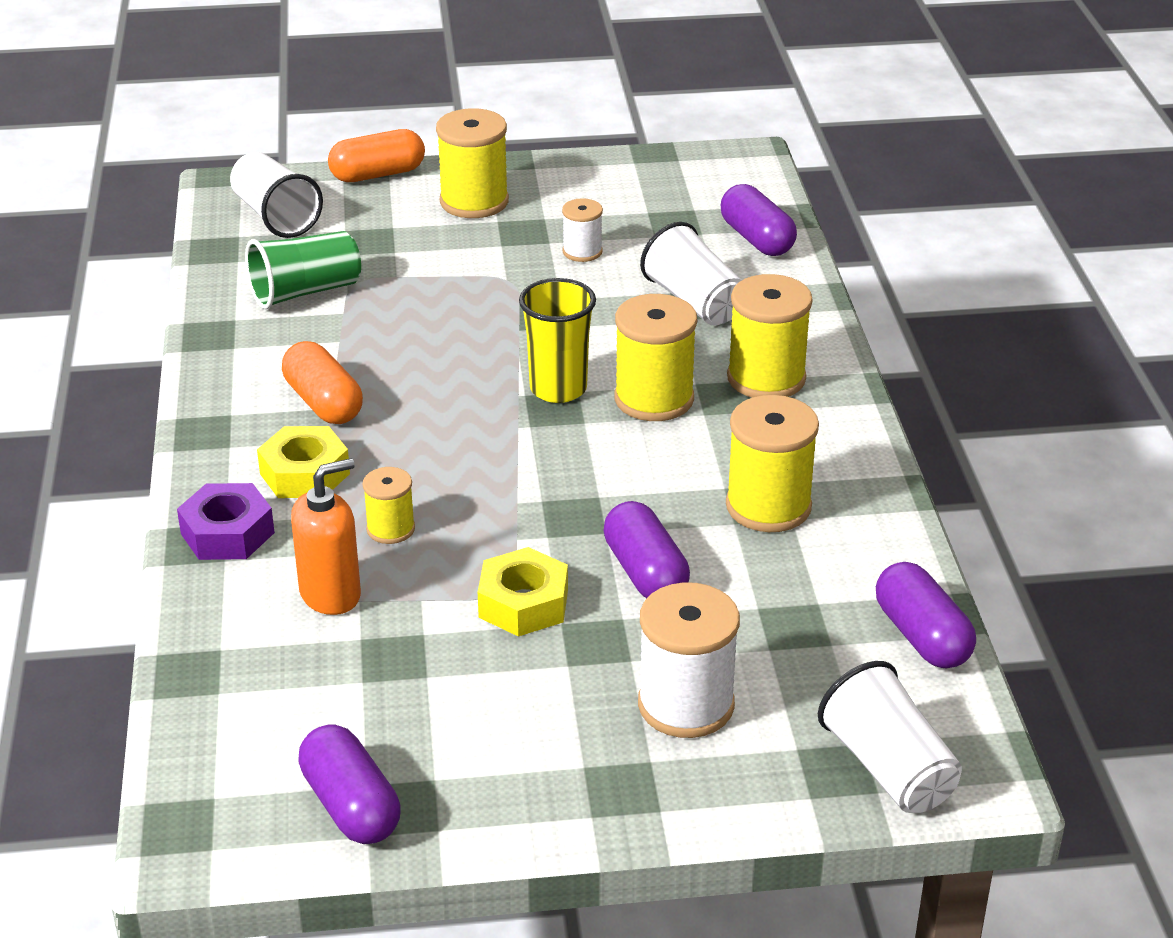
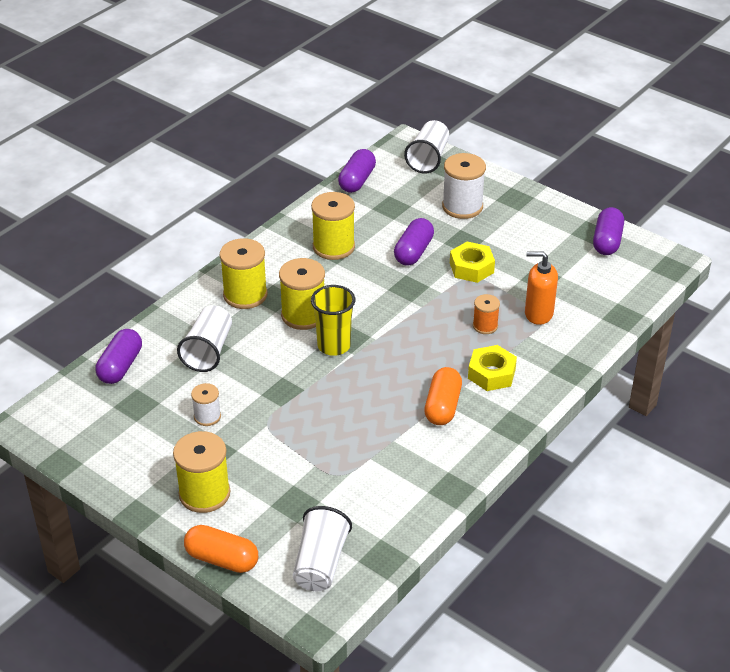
camera: 135 degrees left, 5 degrees up
(227, 533) = (553, 365): purple nut -> none
(305, 292) = (372, 486): green cup -> none
(390, 529) = (485, 326): yellow spool -> orange spool

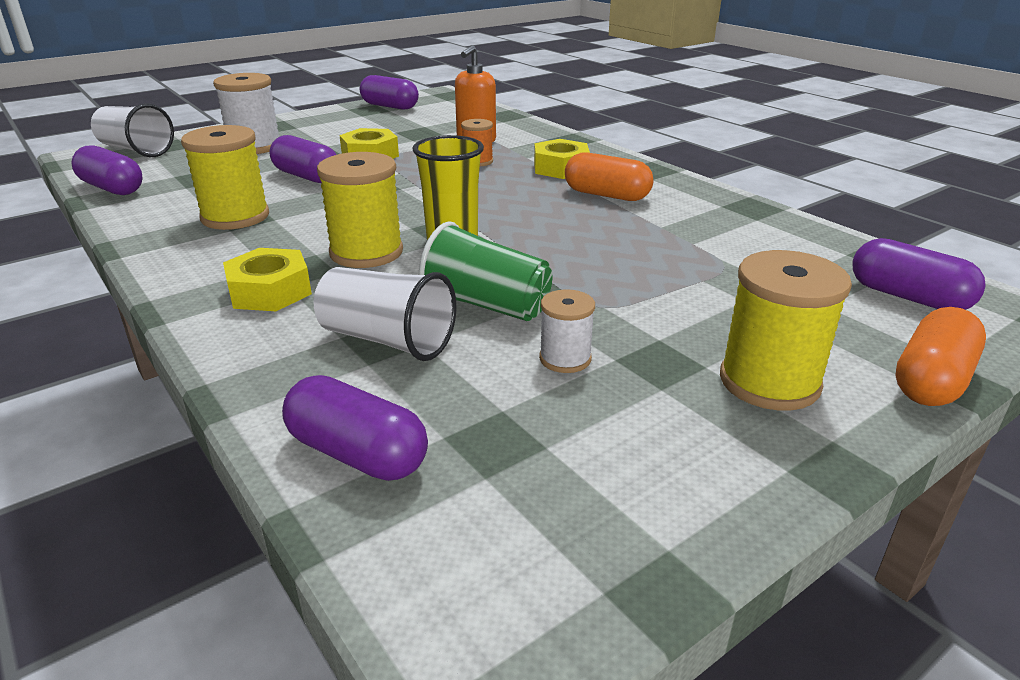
camera: 75 degrees left, 10 degrees down
(245, 295) = (270, 291): yellow spool -> yellow nut
(254, 378) = (486, 305): none -> green cup
(320, 563) = (908, 297): white cup -> purple capsule

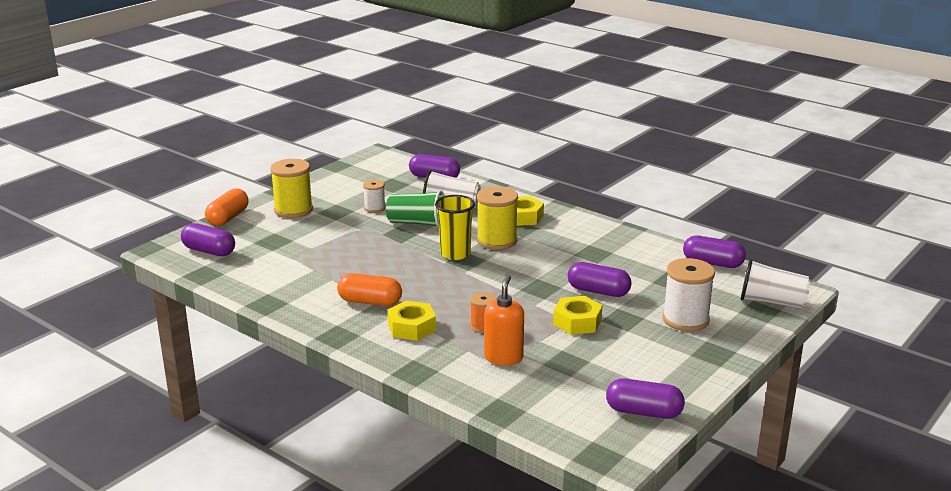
camera: 165 degrees right, 5 degrees down
(235, 217) = (598, 253): yellow spool -> none

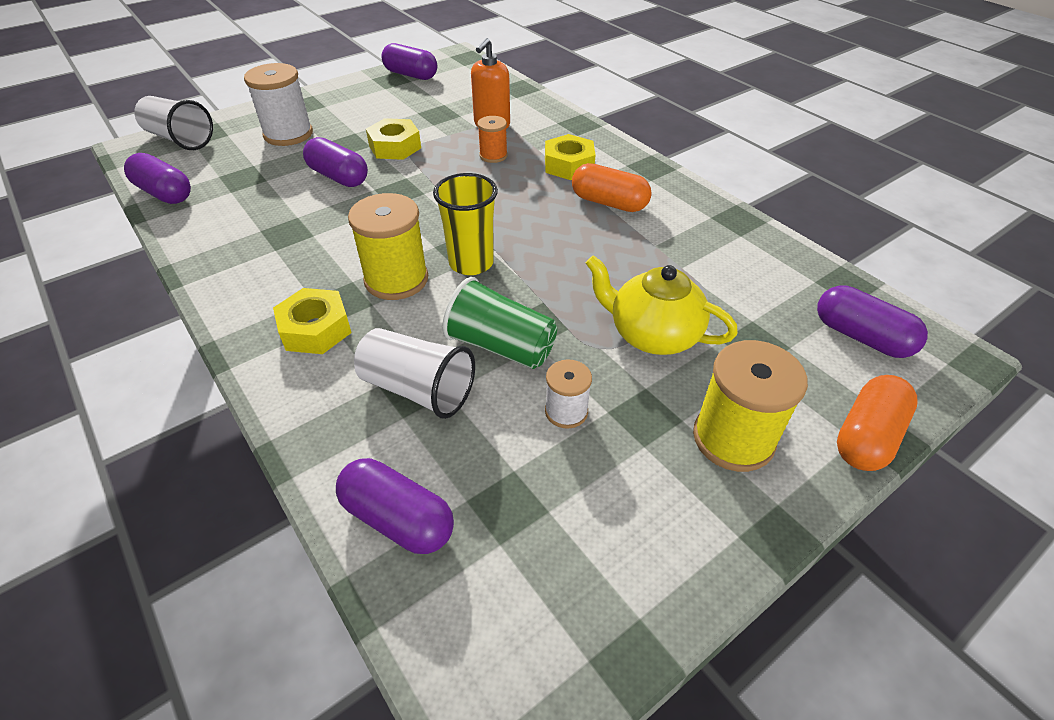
camera: 165 degrees left, 20 degrees up
(333, 237) = (652, 334): none -> yellow teapot

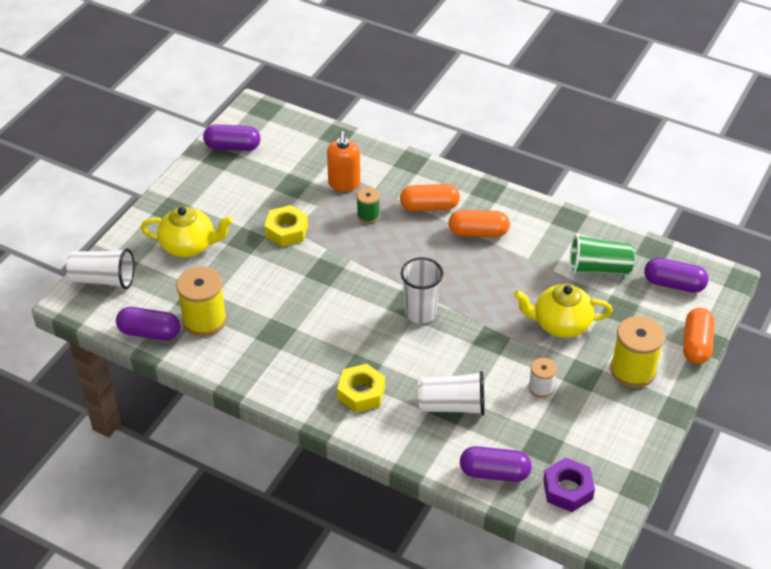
camera: 25 degrees left, 0 degrees up
(288, 134) = (189, 246): white spool -> yellow teapot
(338, 177) = (269, 274): purple capsule -> none
(396, 279) = (382, 342): yellow spool -> yellow spool (204, 320)
(471, 263) = (420, 313): yellow cup -> white cup
(493, 156) = (368, 215): orange spool -> green spool
(497, 607) = (567, 489): none -> purple nut
(501, 346) = (480, 363): green cup -> green cup (598, 268)
(569, 165) = (429, 207): yellow nut -> orange capsule

